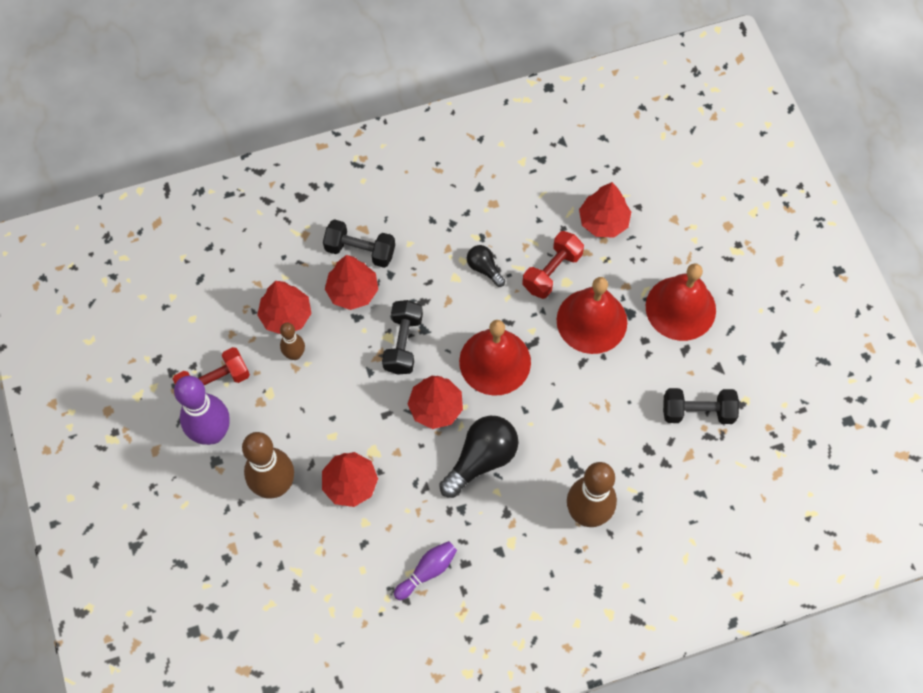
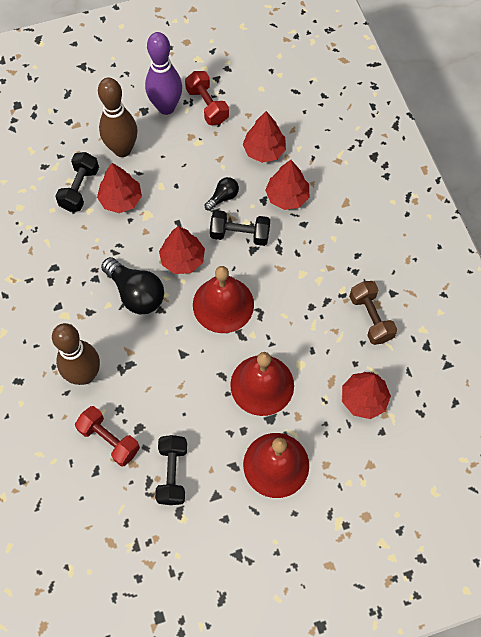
camera: 90 degrees right, 0 degrees up
(295, 354) = (230, 158): brown bowling pin -> none
(360, 251) = (325, 201): black dumbbell -> black dumbbell (79, 189)
(427, 571) = (46, 254): purple bowling pin -> none
(484, 268) = (311, 296): black light bulb -> black light bulb (223, 197)
(509, 210) = (370, 318): none -> brown dumbbell
(552, 272) = (310, 352): red dumbbell -> red dumbbell (109, 440)

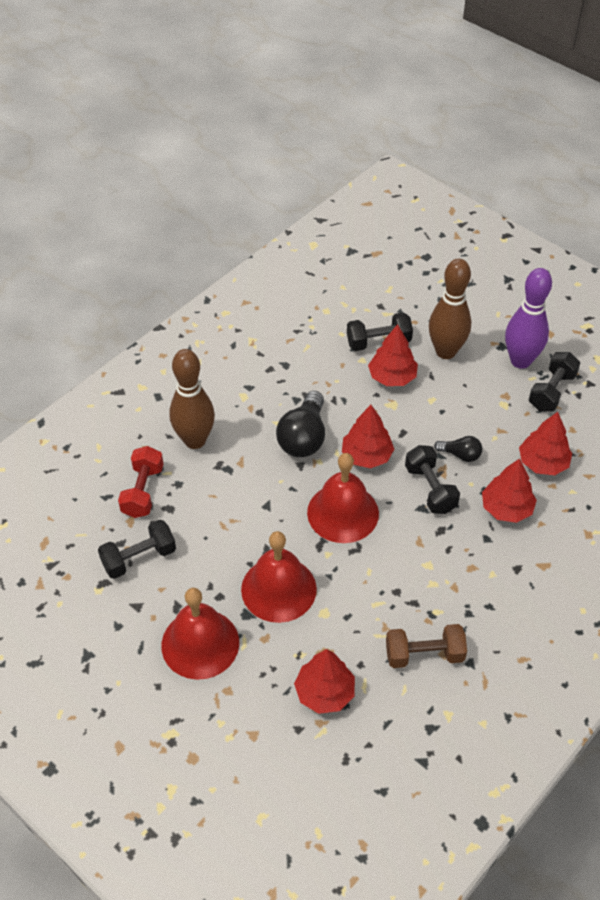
camera: 60 degrees right, 15 degrees down
(207, 106) = (551, 391): red dumbbell -> black dumbbell
(370, 318) = (424, 654): brown dumbbell -> brown dumbbell turned 45 degrees clockwise

